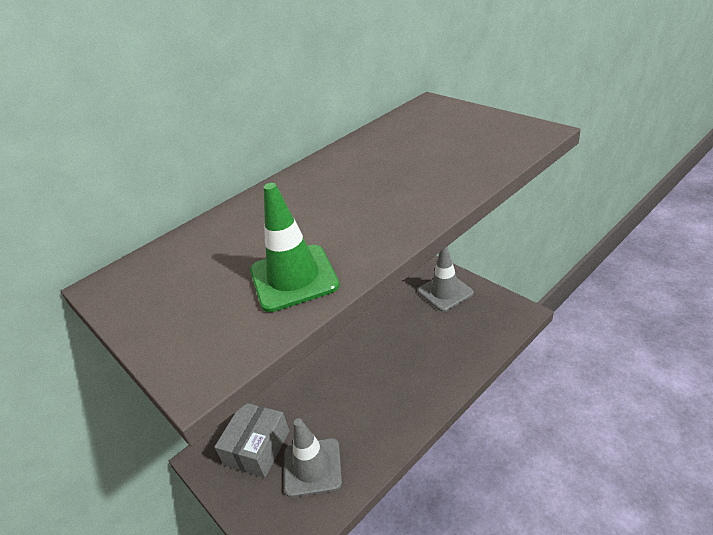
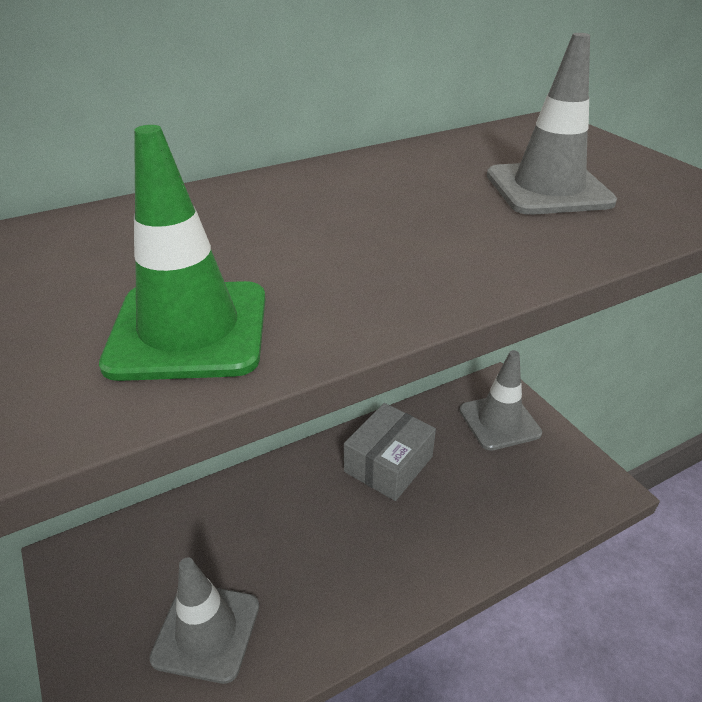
camera: 10 degrees right, 0 degrees up
(257, 447) = (144, 571): grey box -> grey box (388, 464)
(443, 148) = (548, 189): none -> grey traffic cone

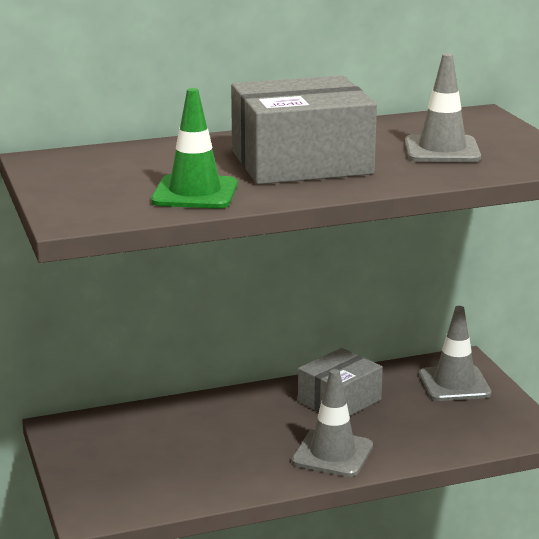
camera: 10 degrees right, 15 degrees down
(206, 631) = (167, 471): grey traffic cone -> grey traffic cone (332, 454)
(357, 231) = (301, 162): none -> grey box

